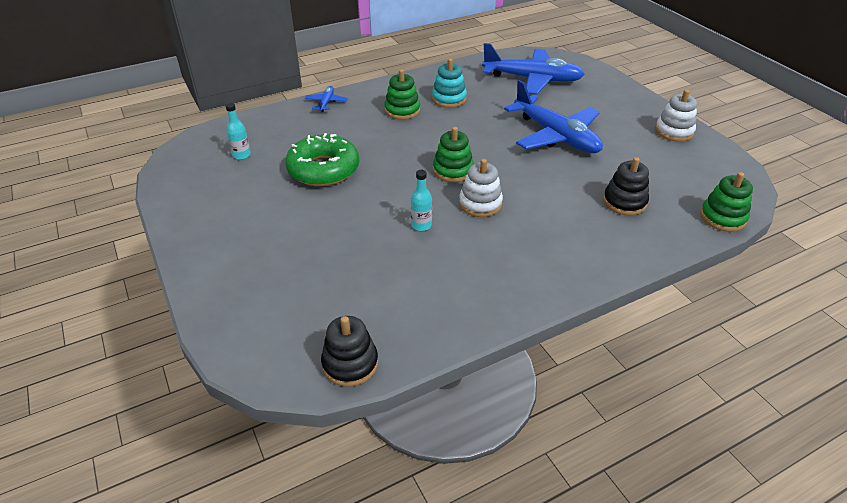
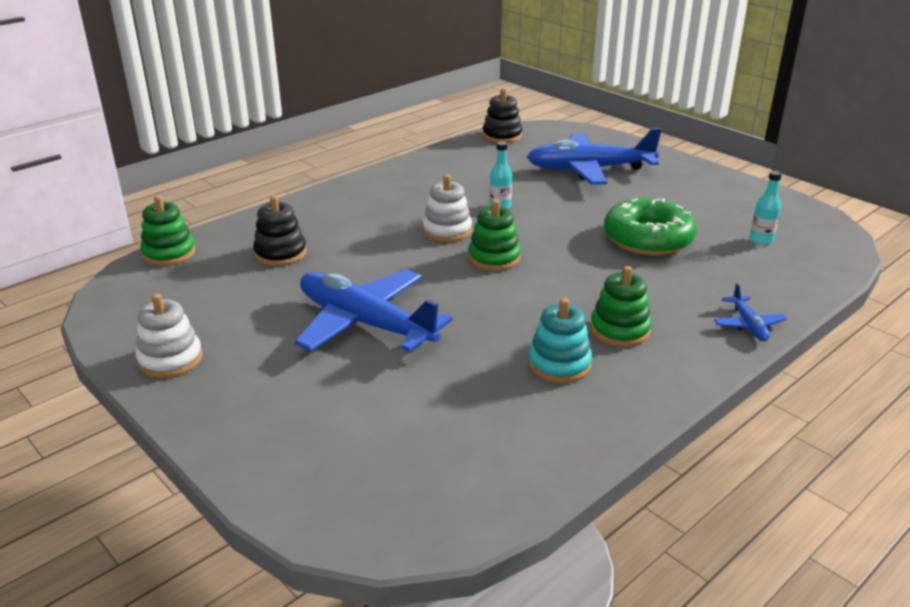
camera: 165 degrees right, 10 degrees down
(532, 79) = (419, 440): blue plane -> blue plane (589, 169)

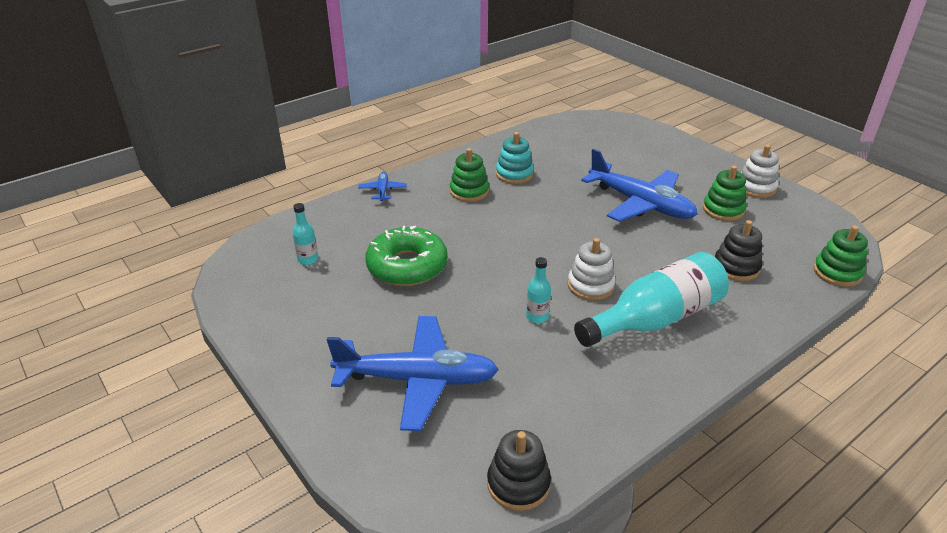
camera: 175 degrees left, 5 degrees up
(388, 209) = (655, 319): none -> turquoise bottle
(494, 258) = (548, 252): green stacking toy -> green stacking toy (723, 210)

